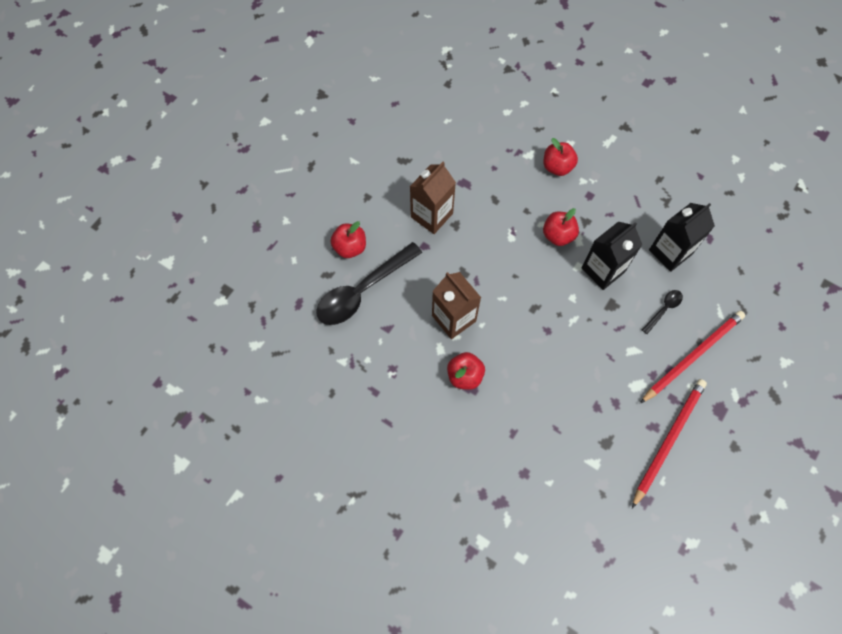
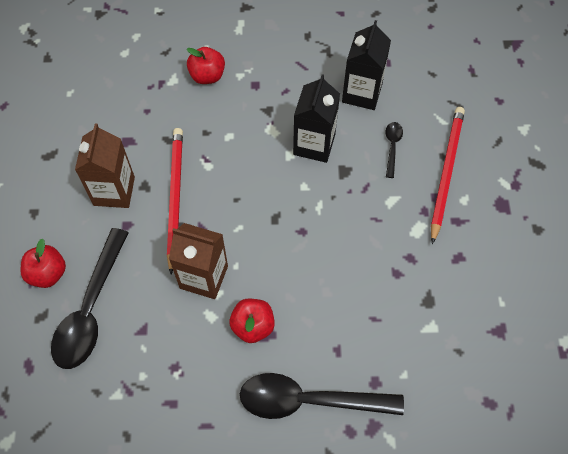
camera: 35 degrees left, 5 degrees down
(469, 453) = (309, 400): none -> black spoon
(558, 235) = (251, 137): red apple -> none
(668, 440) = (479, 261): red pencil -> red pencil (175, 197)

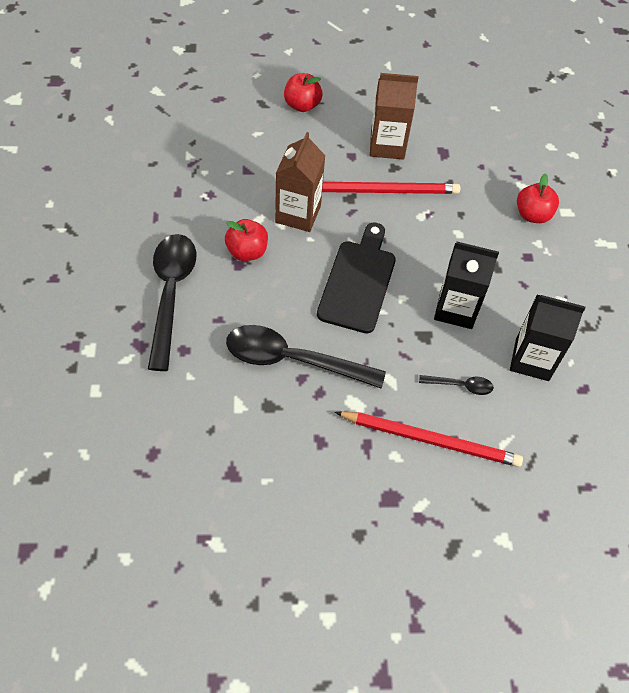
camera: 85 degrees right, 5 degrees down
(91, 309) = (268, 135): black spoon -> black spoon (293, 360)
(287, 223) = (358, 282): none -> black cutting board

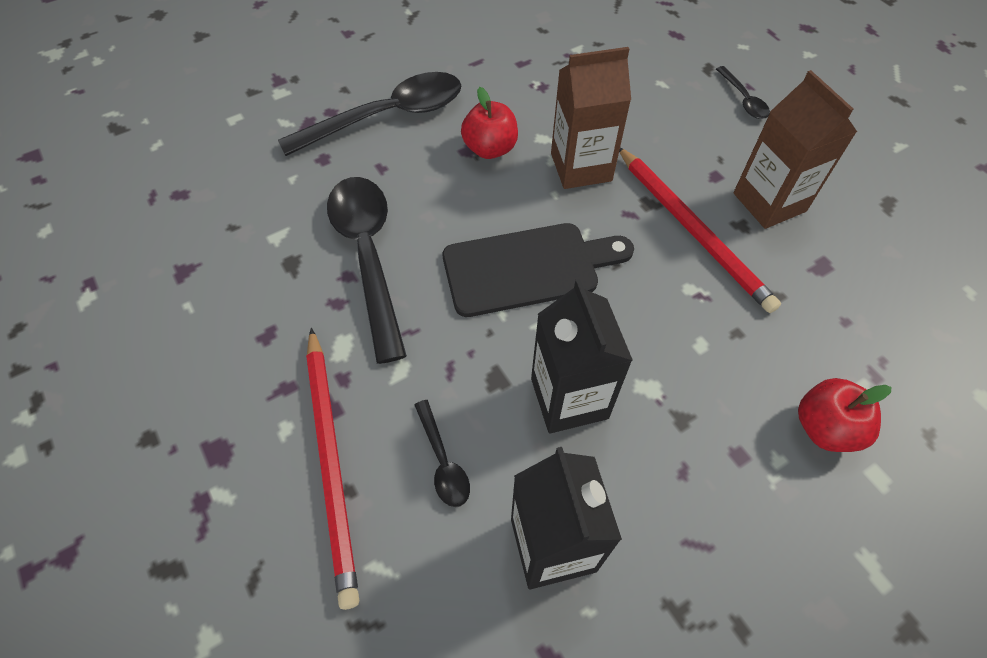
camera: 65 degrees right, 0 degrees up
(302, 105) = (743, 99): red apple -> black spoon

